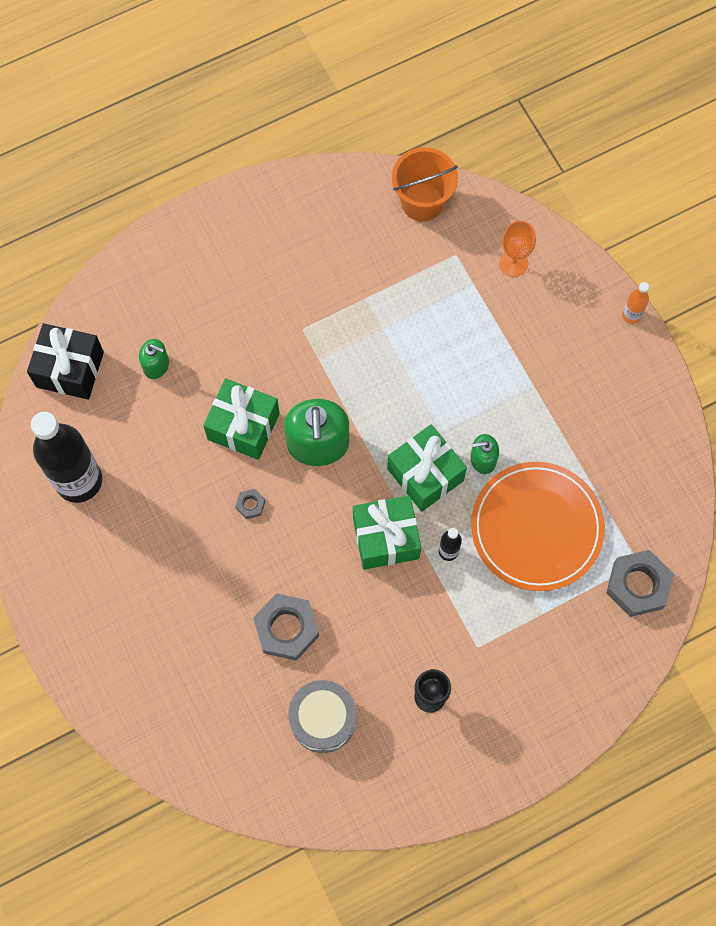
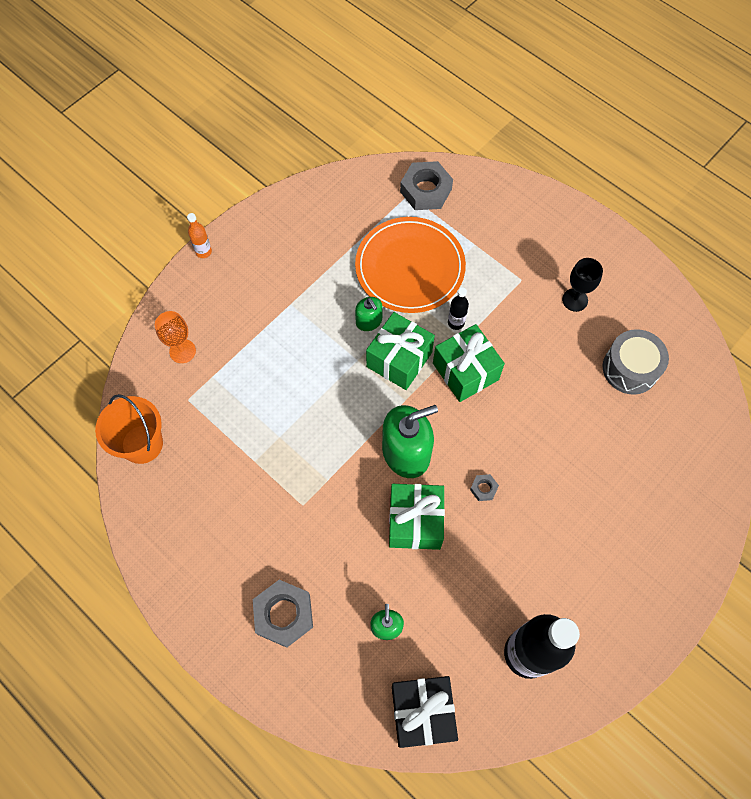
camera: 110 degrees left, 5 degrees down
(286, 628) = (574, 421): grey nut -> grey nut (283, 614)

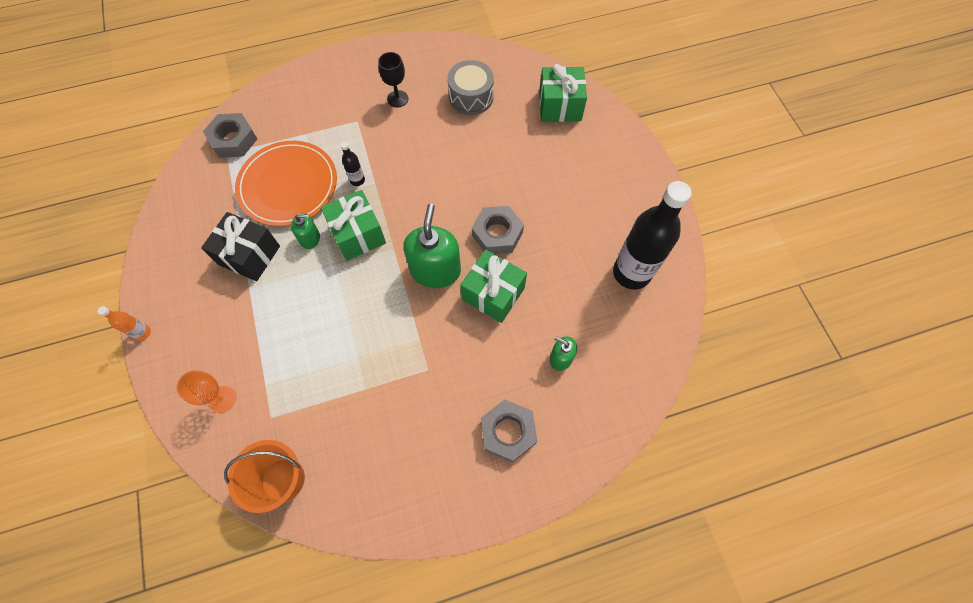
camera: 60 degrees left, 0 degrees up
(422, 712) = (637, 367): black gift -> black gift (249, 255)
(465, 371) = (400, 196): green gift -> green gift (560, 106)
(483, 489) = (497, 234): grey nut -> grey nut, size x2.16

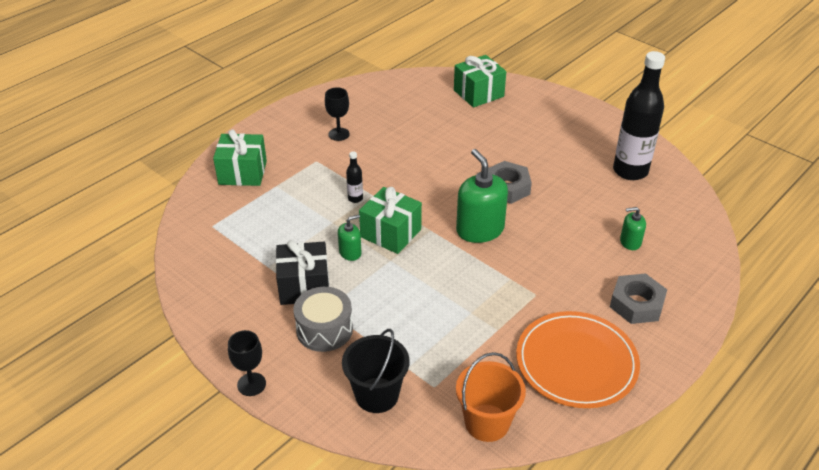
camera: 30 degrees left, 25 degrees down
(143, 333) = (251, 384): orange bottle -> black goblet
(222, 399) = (377, 395): orange goblet -> black bucket
(233, 140) = (210, 214): grey nut -> none
(288, 186) = (294, 225): orange plate -> orange plate (576, 362)
(471, 97) = (401, 112): grey drum -> grey drum (324, 329)
(493, 294) = (540, 225): green gift -> green gift (242, 172)

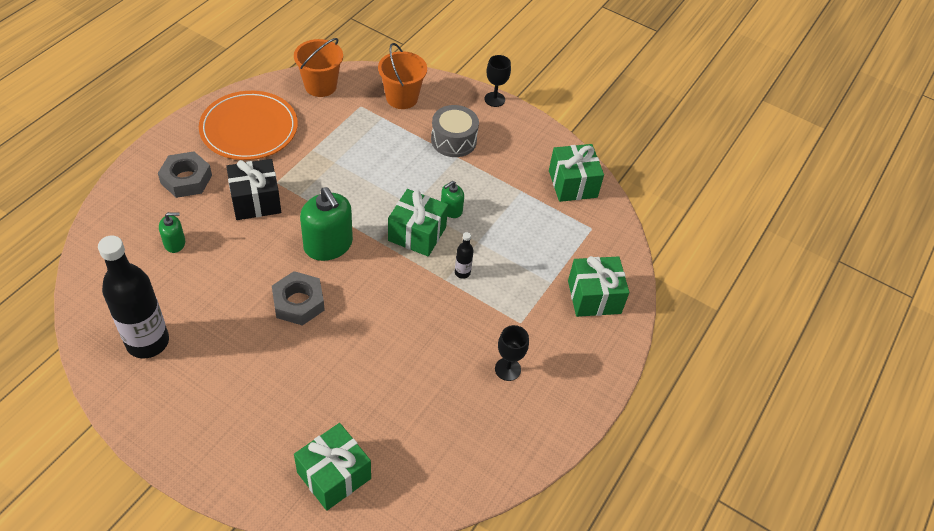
camera: 165 degrees right, 10 degrees up
(207, 269) = (573, 184): none -> green gift
(304, 286) = (482, 174): black gift -> black gift (256, 201)
(377, 395) = (402, 98): black bucket -> orange bucket

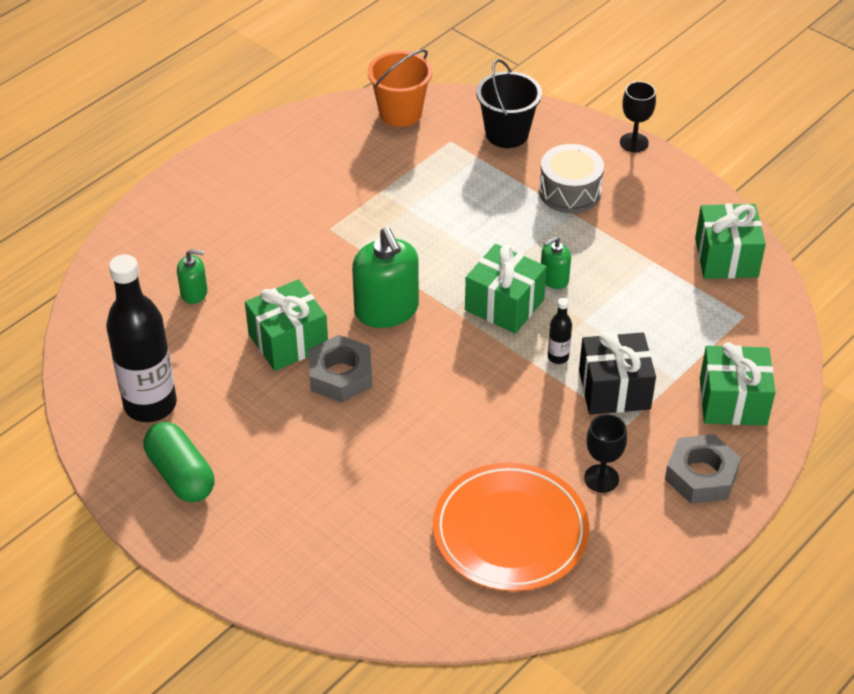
camera: 15 degrees right, 5 degrees down
(178, 400) = (181, 475): none -> green capsule
(186, 179) = (216, 218): grey nut -> grey nut (701, 475)
(249, 129) = (301, 161): orange plate -> orange plate (510, 531)
(256, 201) = (300, 250): black gift -> black gift (614, 390)
(334, 475) = (361, 578): green gift -> green gift (288, 341)
(402, 98) = (507, 134): orange bucket -> black bucket

